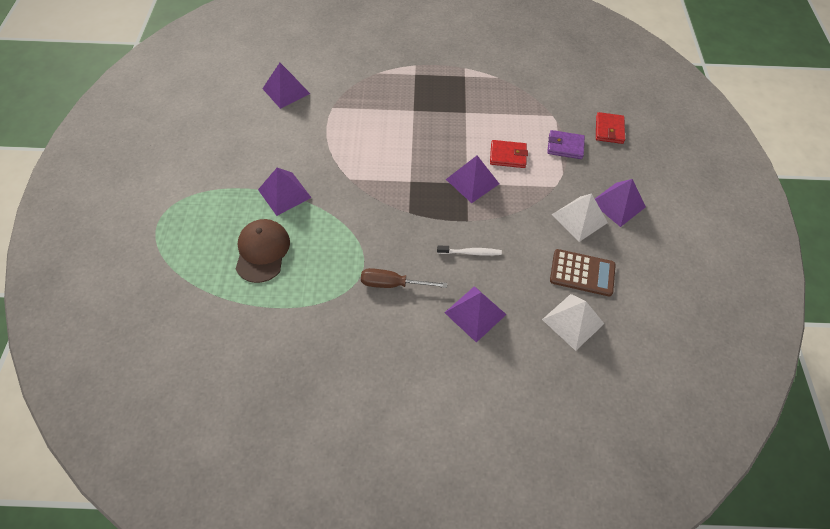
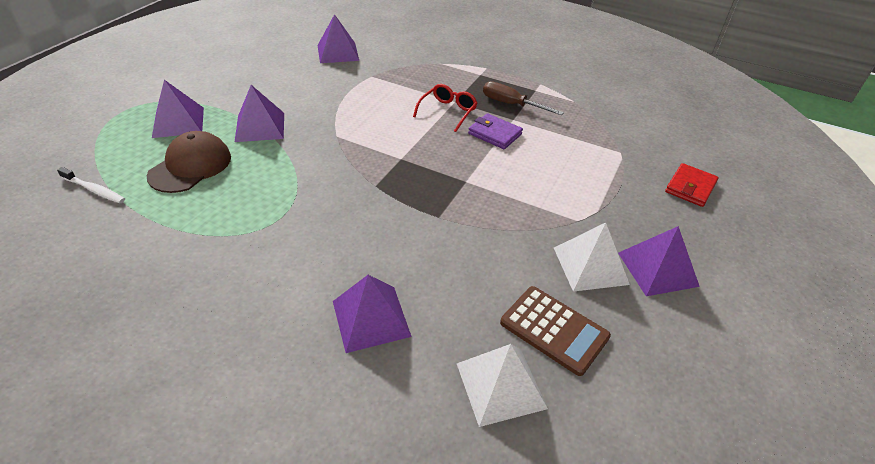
camera: 25 degrees right, 15 degrees down
(393, 284) = (297, 247): brown screwdriver -> brown screwdriver (511, 104)
(415, 123) = (447, 112): none -> red glasses
(470, 252) = (416, 250): white toothbrush -> white toothbrush (94, 190)
(472, 181) = (474, 182): purple pyramid -> purple pyramid (178, 122)
(508, 156) = (536, 172): red wallet -> none
(565, 146) = (618, 185): purple wallet -> purple wallet (494, 134)

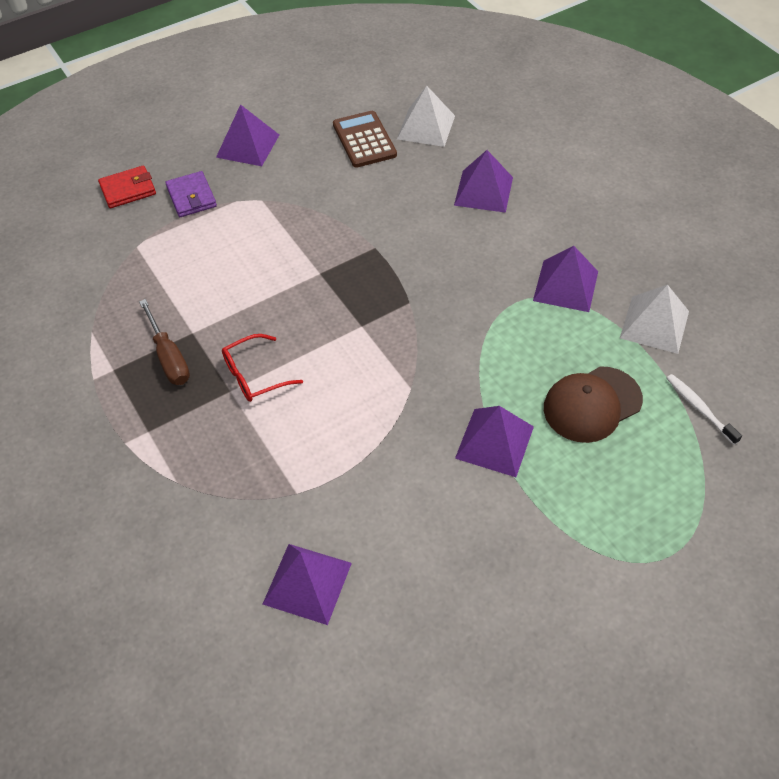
camera: 145 degrees left, 10 degrees up
(178, 122) = (596, 495): purple pyramid -> purple pyramid (565, 285)
(494, 134) = (234, 320): purple wallet -> purple wallet (191, 197)
(590, 265) = (293, 165): white pyramid -> white pyramid (654, 324)

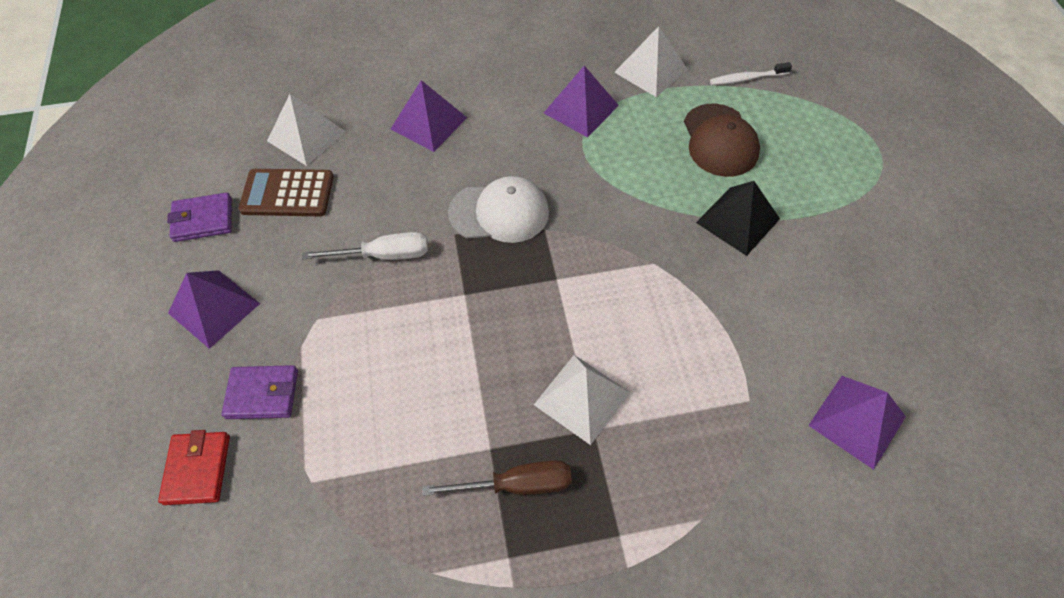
camera: 70 degrees left, 5 degrees up
(255, 375) = (582, 398): red glasses -> white pyramid
(318, 108) = (203, 220): none -> purple wallet
(334, 214) = (383, 255): none -> white screwdriver
(411, 268) = (499, 212): none -> white cap
(494, 442) = (738, 220): purple pyramid -> black pyramid

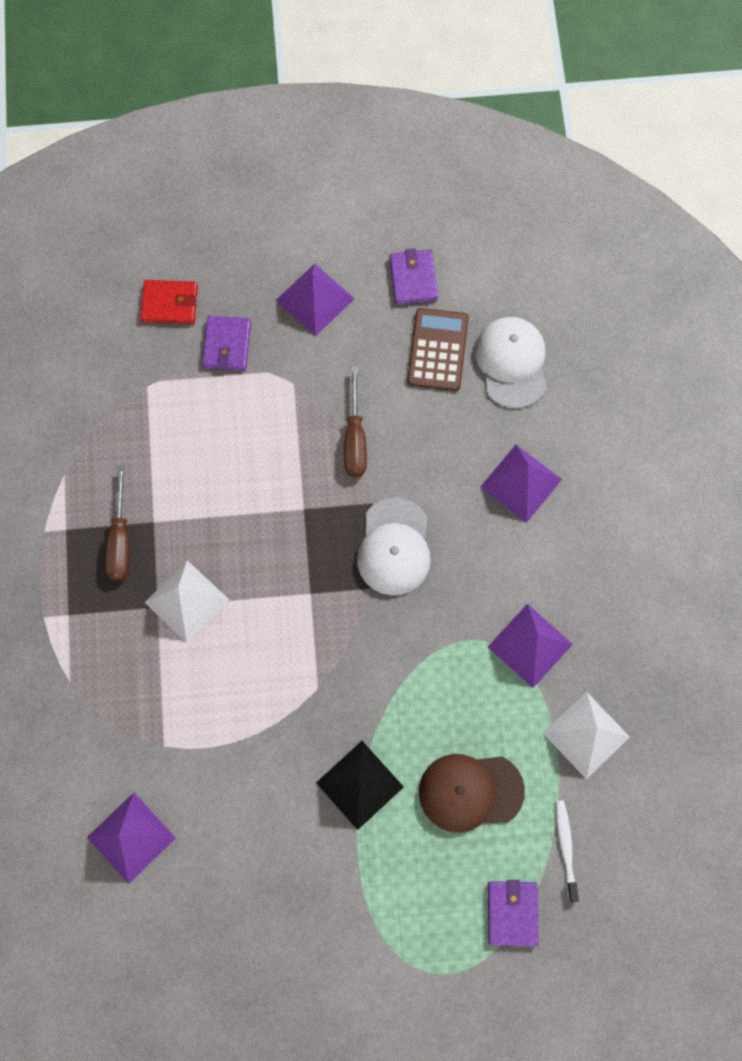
camera: 95 degrees right, 15 degrees up
(306, 136) = (512, 363): white pyramid -> white cap
(383, 255) = (355, 438): white screwdriver -> brown screwdriver
(811, 108) = (512, 913): none -> purple wallet

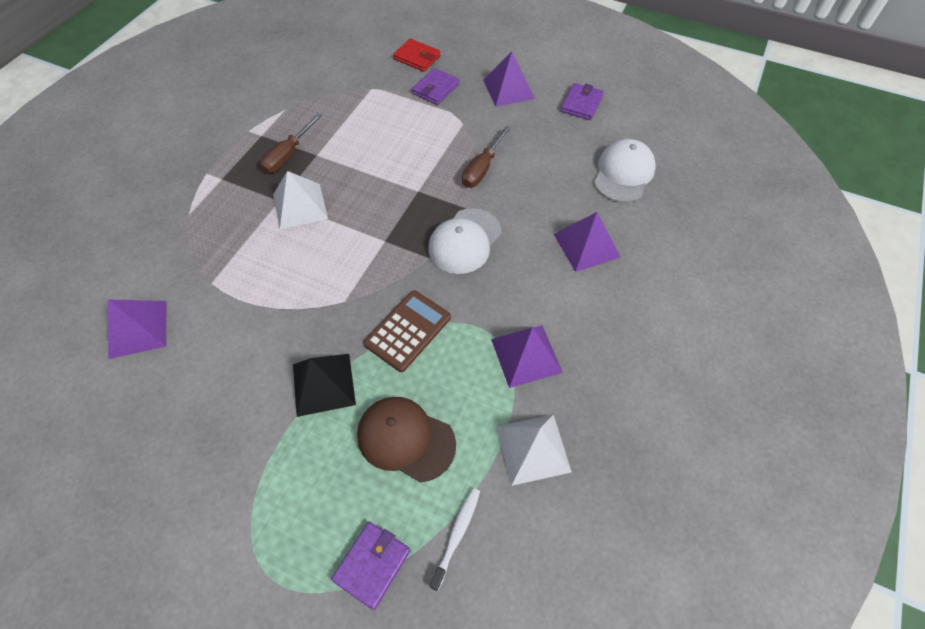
camera: 30 degrees right, 15 degrees down
(437, 350) = (573, 145): brown calculator -> brown calculator (408, 331)

